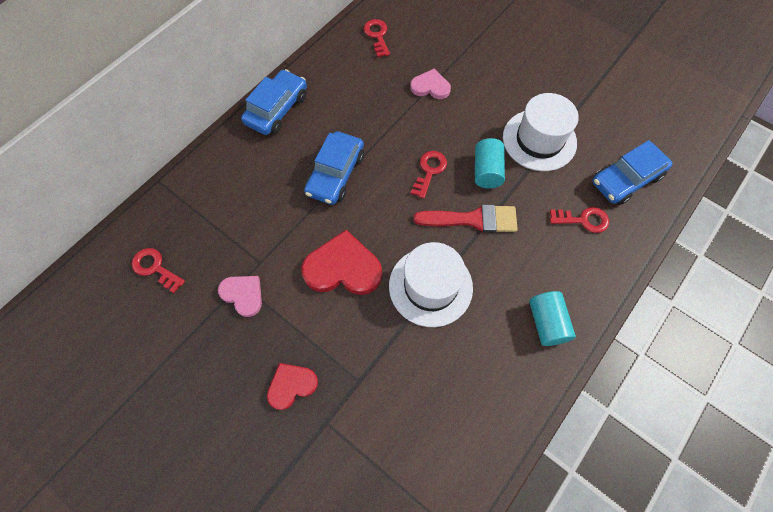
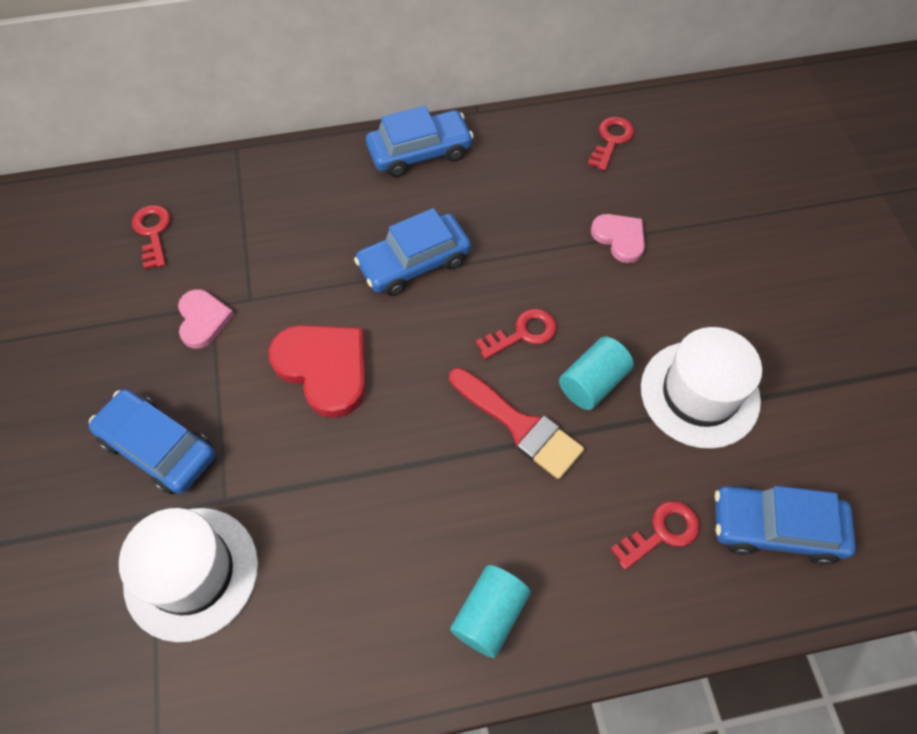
camera: 40 degrees right, 5 degrees down
(291, 385) = (158, 448): red heart -> blue car
(430, 286) = (396, 462): white hat -> white hat (191, 573)
(583, 220) = (661, 533): red key -> red key turned 75 degrees counterclockwise

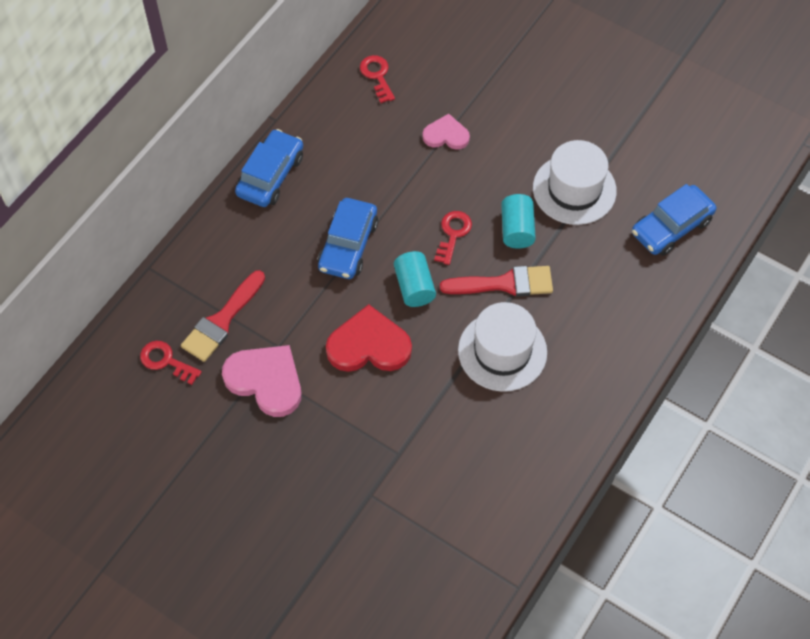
camera: 45 degrees left, 0 degrees up
(158, 448) = (330, 464): blue car -> none
(191, 573) = (425, 500): white hat -> white hat (502, 351)
(203, 320) = (266, 381): pink heart -> pink heart, size x1.67
(234, 237) = (222, 321): none -> red brush
(489, 615) = (587, 383): turquoise cylinder -> turquoise cylinder (414, 287)
(661, 533) = (624, 275): red key -> none

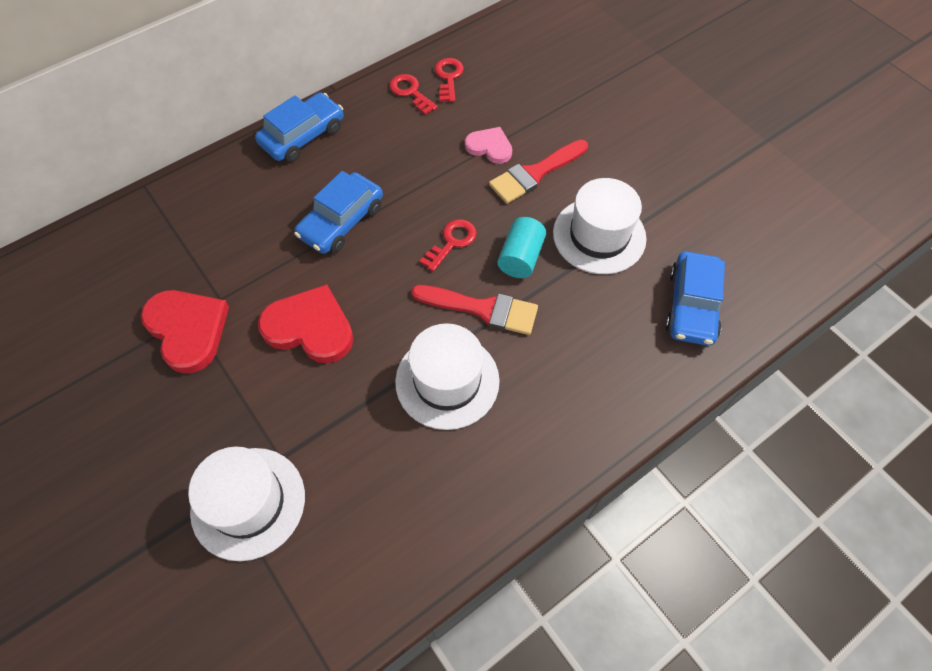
camera: 20 degrees right, 0 degrees up
(166, 361) = (105, 278): red key -> red key (410, 92)
(222, 321) = (180, 256): red brush -> red brush (535, 173)
(266, 381) = (187, 330): pink heart -> red heart
(391, 494) = (248, 503): none -> white hat
(414, 287) = (387, 283): turquoise cylinder -> none
(671, 227) = (692, 305): blue car -> blue car turned 60 degrees counterclockwise

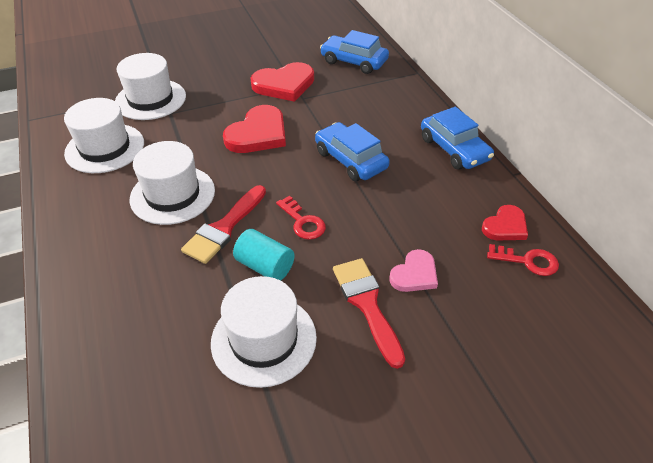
camera: 105 degrees right, 15 degrees down
(379, 509) = (105, 148): none -> white hat
(410, 92) = (505, 226): red key -> red heart
(692, 305) = (136, 399): blue car -> blue car (354, 62)

